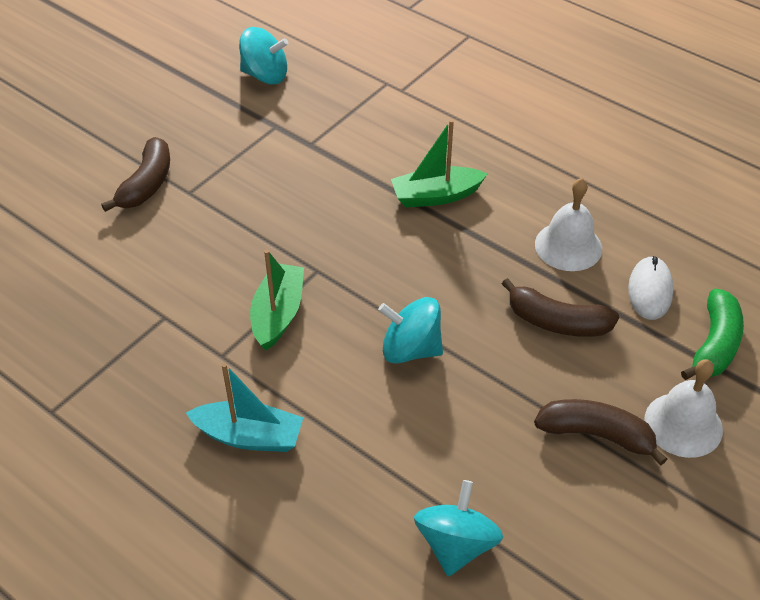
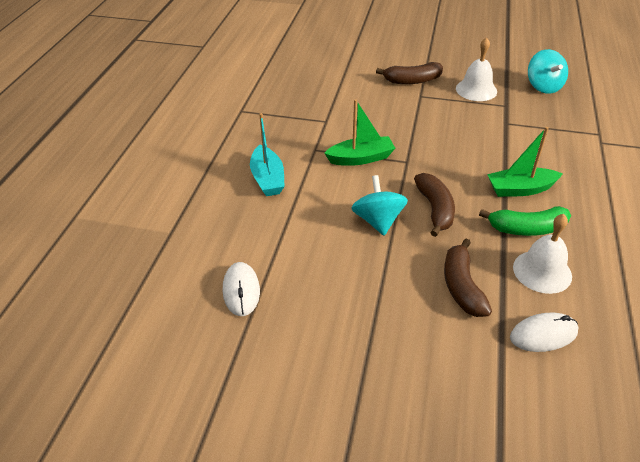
camera: 65 degrees right, 5 degrees down
(436, 196) = (520, 189): green boat -> green boat turned 60 degrees counterclockwise
(456, 544) = (241, 290): turquoise spinning top -> white mouse
(596, 435) = (374, 339): brown banana -> brown banana (435, 209)
(683, 424) = (422, 393): white bell -> white bell (476, 90)
(714, 345) = (523, 395): green banana -> green banana (527, 229)

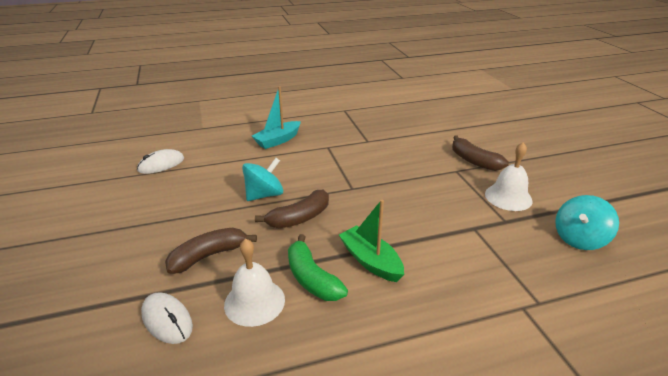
camera: 60 degrees right, 10 degrees down
(361, 158) = (335, 167): green boat -> none

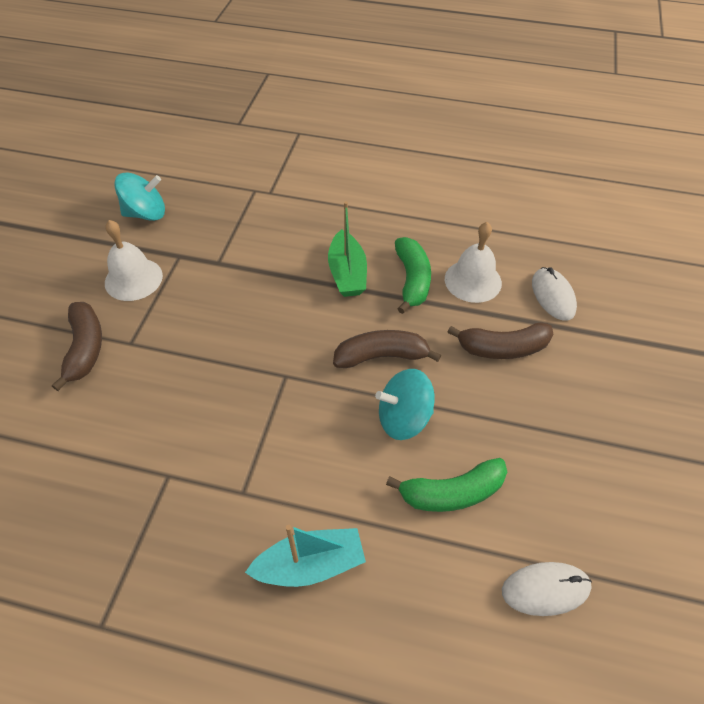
camera: 150 degrees left, 20 degrees up
(220, 177) = (451, 493): none -> green banana

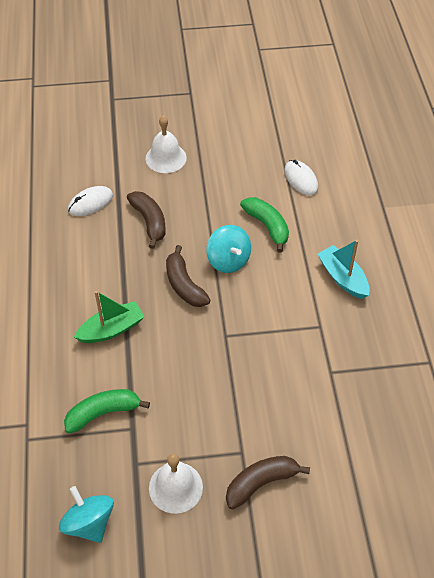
camera: 110 degrees left, 0 degrees up
(412, 280) = (104, 286): green banana -> green banana (103, 413)
(473, 280) = (91, 249): white bell -> white bell (166, 158)

